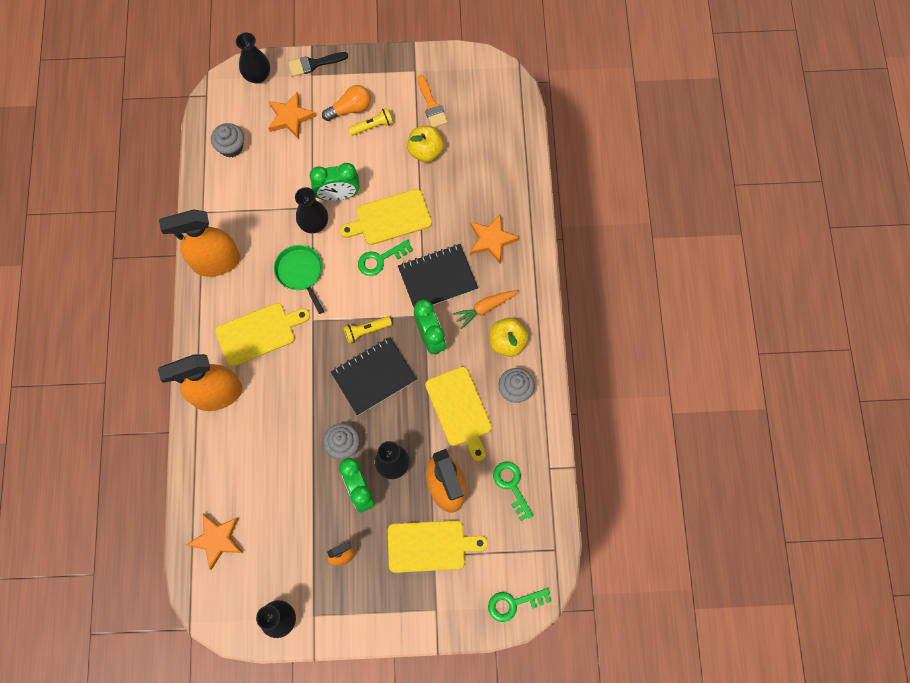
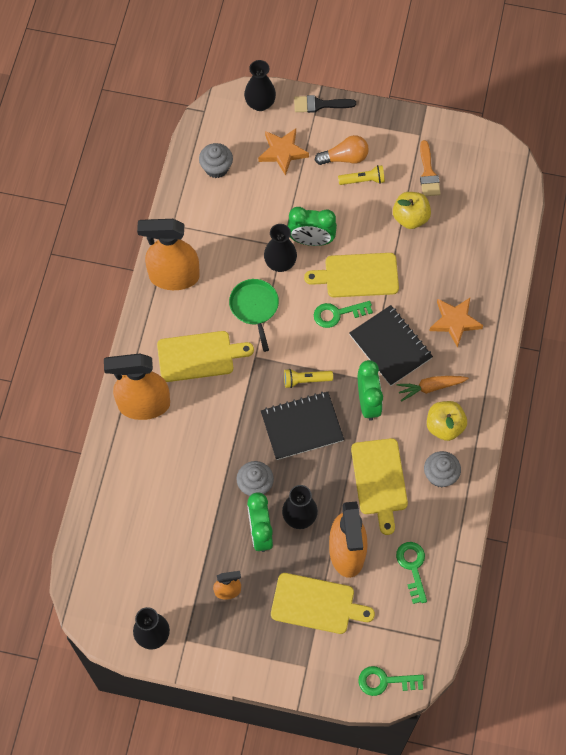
camera: 15 degrees right, 5 degrees down
(217, 540) = (109, 543): orange star -> none
(437, 278) = (390, 346): black notebook -> black notebook turned 60 degrees clockwise

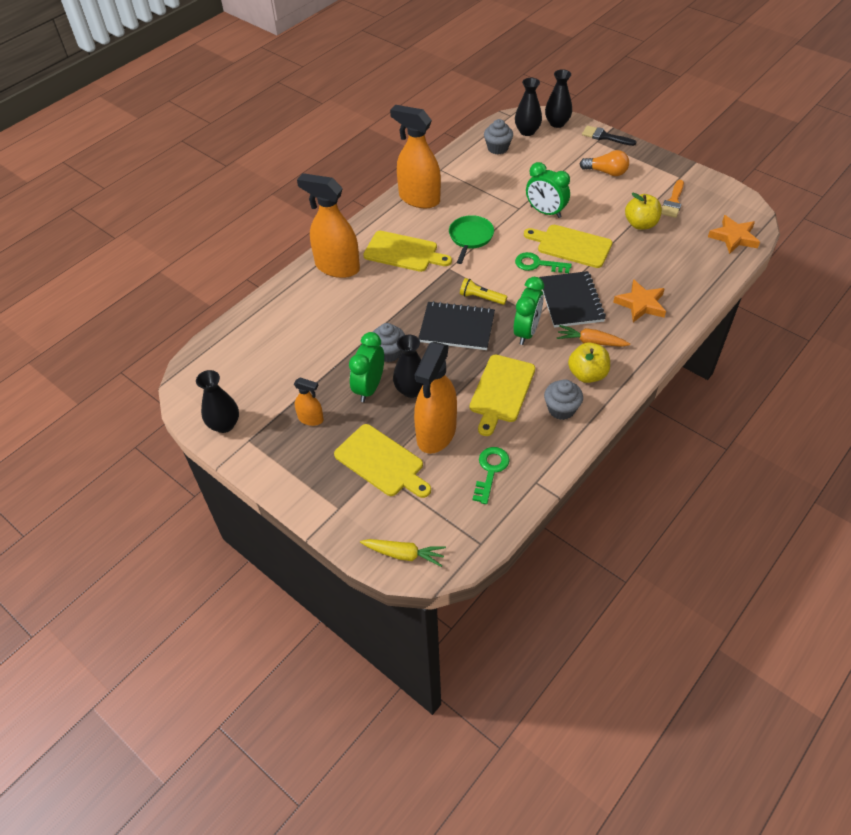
camera: 30 degrees right, 15 degrees down
(280, 263) = (510, 217): black vase -> black vase (527, 131)
(282, 152) = (556, 154): orange star -> orange star (733, 237)
(363, 180) = (613, 189): yellow flashlight -> none
(385, 681) = (404, 554): green key -> yellow carrot

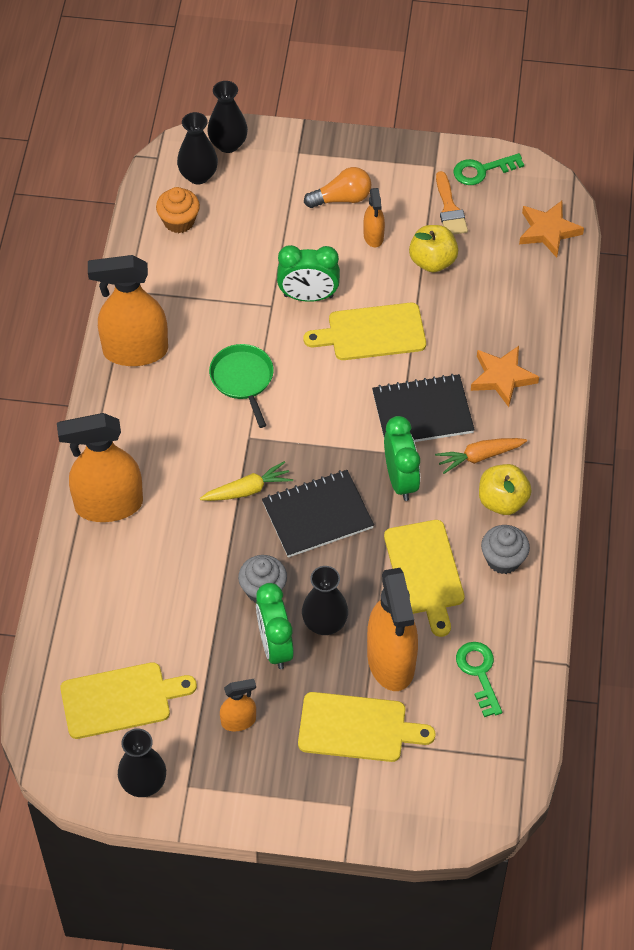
camera: 35 degrees left, 5 degrees up
(403, 252) = (176, 442): yellow cutting board -> yellow cutting board (120, 700)
(404, 554) = (457, 815): yellow carrot -> yellow carrot (247, 490)
(481, 298) = (317, 460): yellow flashlight -> none
(497, 148) = (179, 221): grey cupcake -> orange cupcake
(538, 264) = (350, 379): green key -> green key (482, 170)
(571, 301) = (422, 412): black notebook -> black notebook turned 60 degrees counterclockwise
(605, 136) = (304, 140): black brush -> none
(611, 197) = (373, 236): none -> orange spray bottle

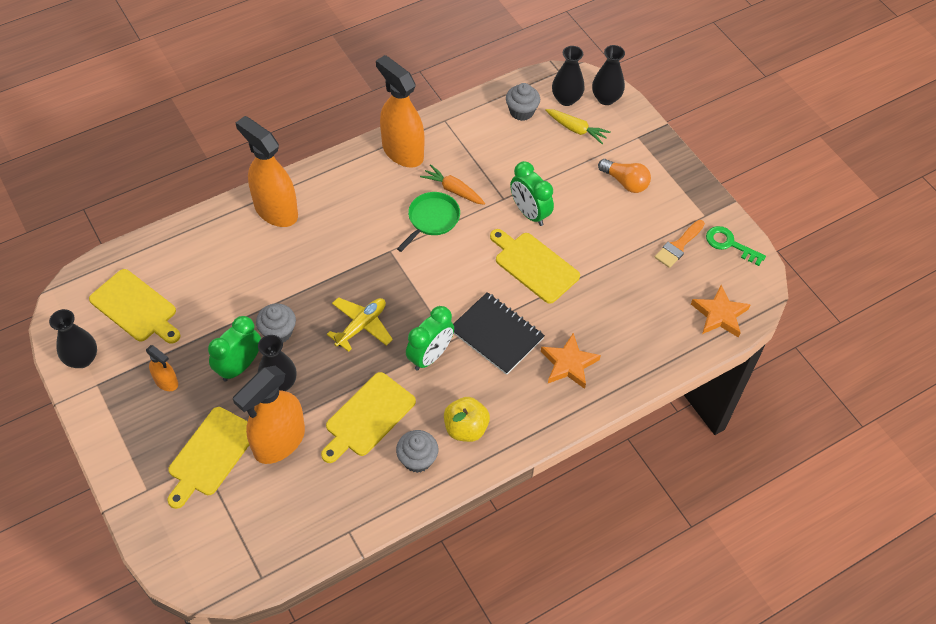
camera: 50 degrees right, 0 degrees up
(179, 221) = (521, 111): orange cupcake -> grey cupcake
(247, 490) = (348, 275): yellow carrot -> yellow carrot (576, 129)
(317, 515) = (361, 326): black notebook -> yellow plane
(357, 728) = (211, 454): yellow cutting board -> yellow cutting board turned 60 degrees clockwise
(373, 236) = (612, 218): orange spray bottle -> none
(432, 261) = (625, 263): yellow apple -> none
(479, 456) = (490, 391): orange carrot -> orange carrot (453, 190)
(479, 673) = (311, 503): green key -> none

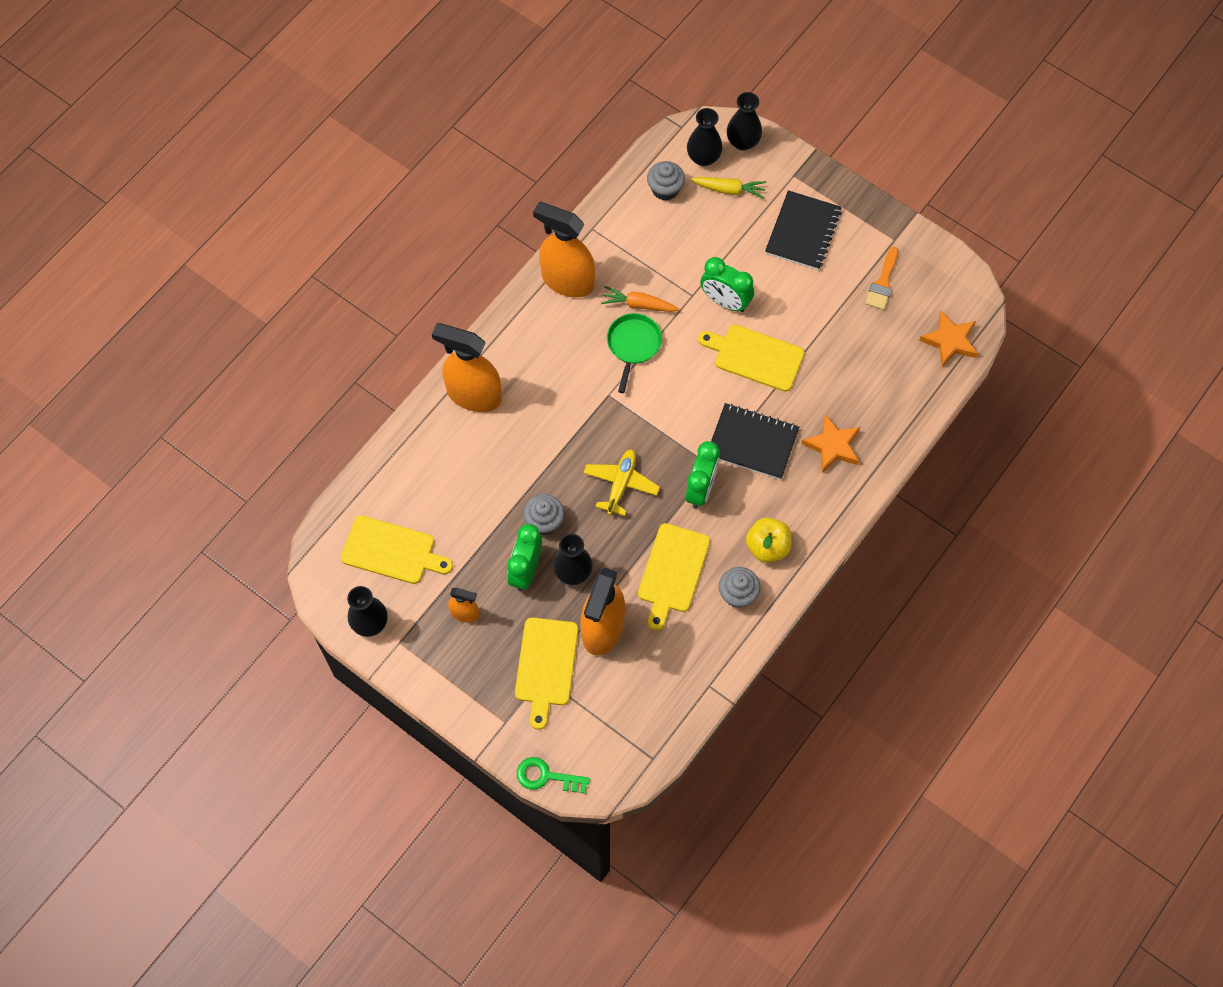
camera: 20 degrees left, 10 degrees up
(625, 182) = (803, 232): orange light bulb -> black notebook
(730, 244) = (930, 262): green key -> green key (546, 776)

